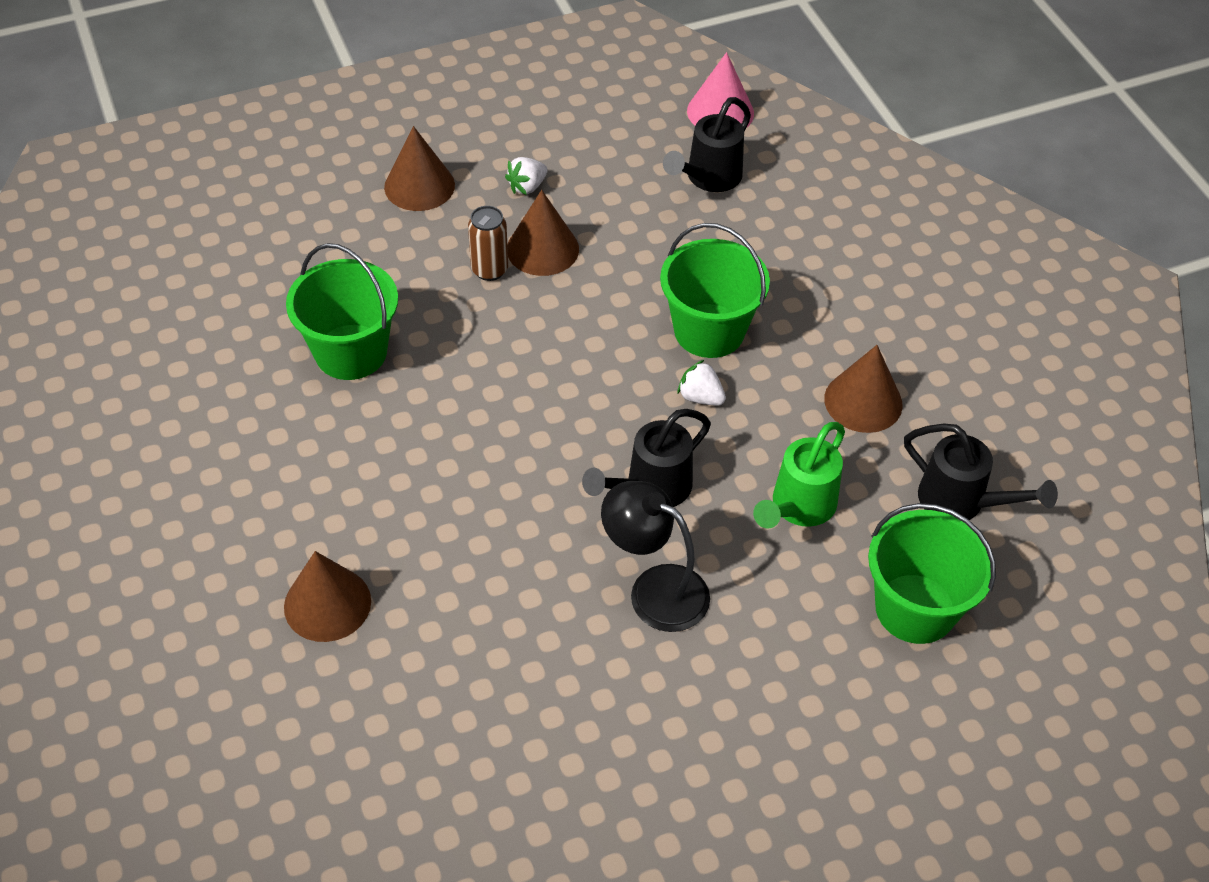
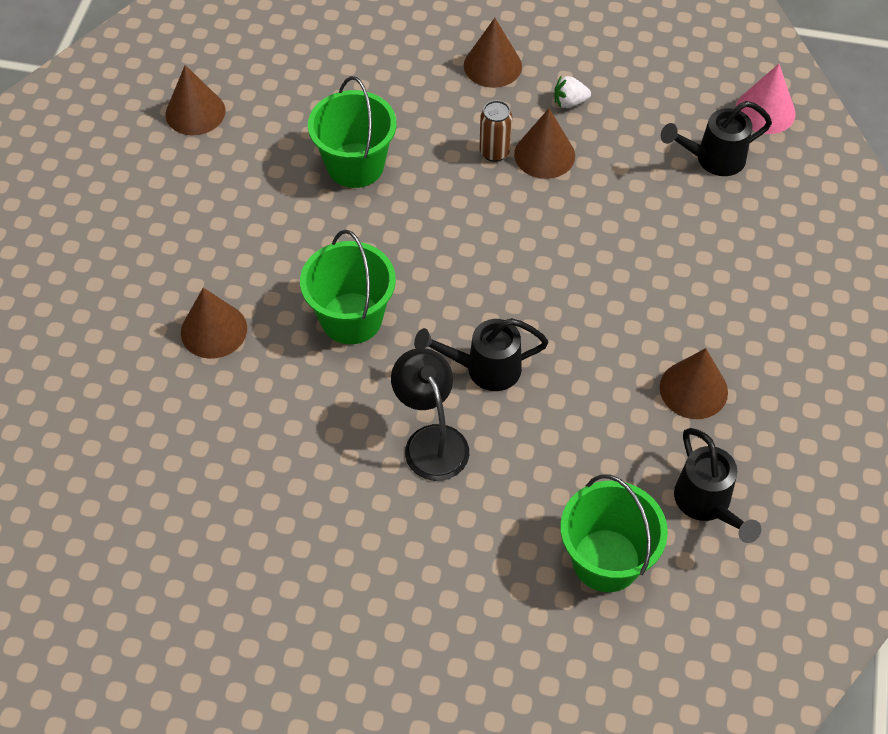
camera: 35 degrees right, 5 degrees up
(119, 382) = (195, 112): none -> brown cone
(700, 397) = (573, 322): white strawberry -> none
(709, 331) = (619, 276): green bucket -> green bucket (351, 318)
(798, 507) = (580, 440): green watering can -> none

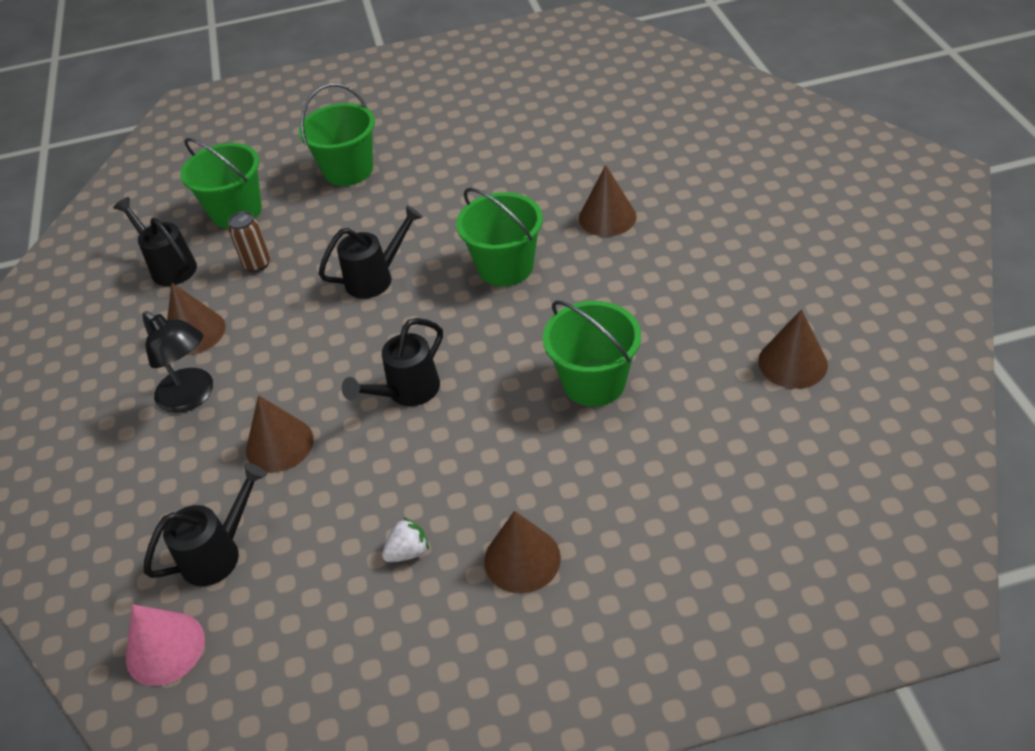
camera: 160 degrees right, 10 degrees down
(431, 441) = (393, 222): black lamp -> black lamp (192, 397)
(443, 562) = (348, 170): none -> green bucket
(494, 152) = (463, 456): brown can -> brown can (257, 264)
(512, 227) = (407, 392): none -> black watering can
(544, 155) = (408, 476): brown cone -> brown cone (279, 444)

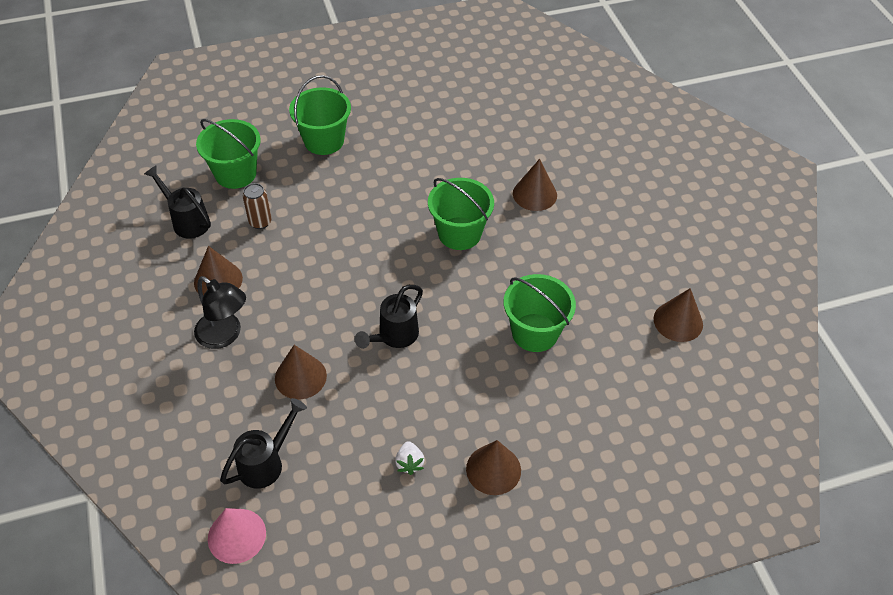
camera: 10 degrees left, 5 degrees up
(375, 278) = (358, 239): black watering can -> none
(408, 552) = (409, 463): white strawberry -> white strawberry turned 120 degrees clockwise

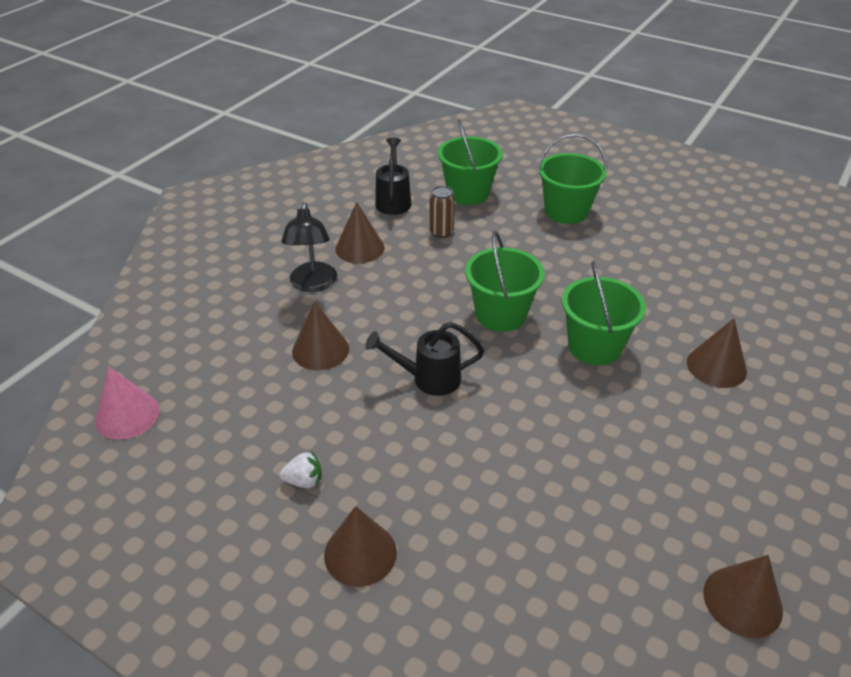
camera: 50 degrees right, 10 degrees down
(266, 463) = (214, 386): black watering can -> none
(409, 463) = (304, 481): white strawberry -> white strawberry turned 135 degrees counterclockwise
(535, 332) = (559, 477): green bucket -> green bucket (501, 314)

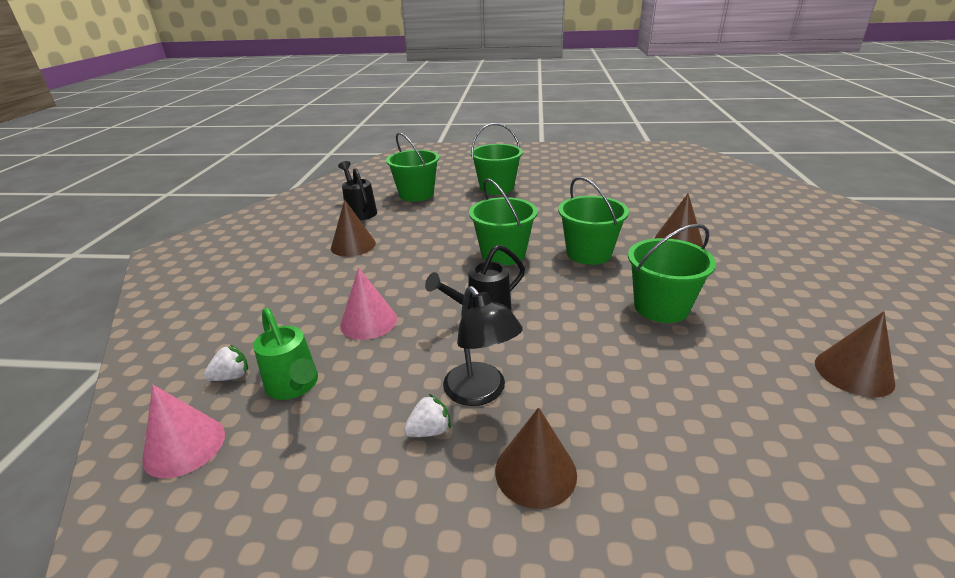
camera: 25 degrees left, 10 degrees down
(185, 364) = (231, 376): none -> white strawberry
(226, 394) = (294, 386): none -> green watering can
(313, 284) = (327, 279): black lamp -> black lamp (481, 393)
(320, 350) = (368, 322): brown cone -> pink cone
(441, 232) = (414, 220): brown can -> none
(612, 444) = (661, 307): none -> green bucket

